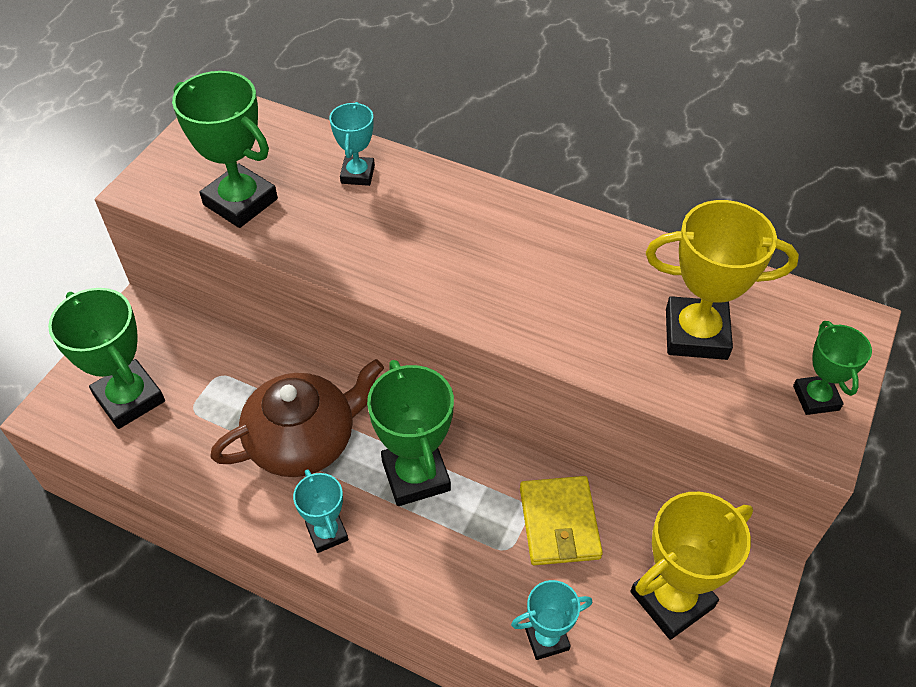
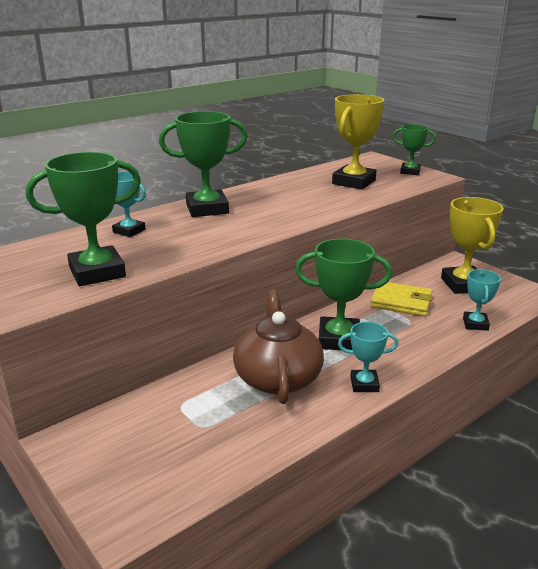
camera: 65 degrees left, 25 degrees down
(129, 398) = (159, 463): green trophy -> green trophy (207, 209)

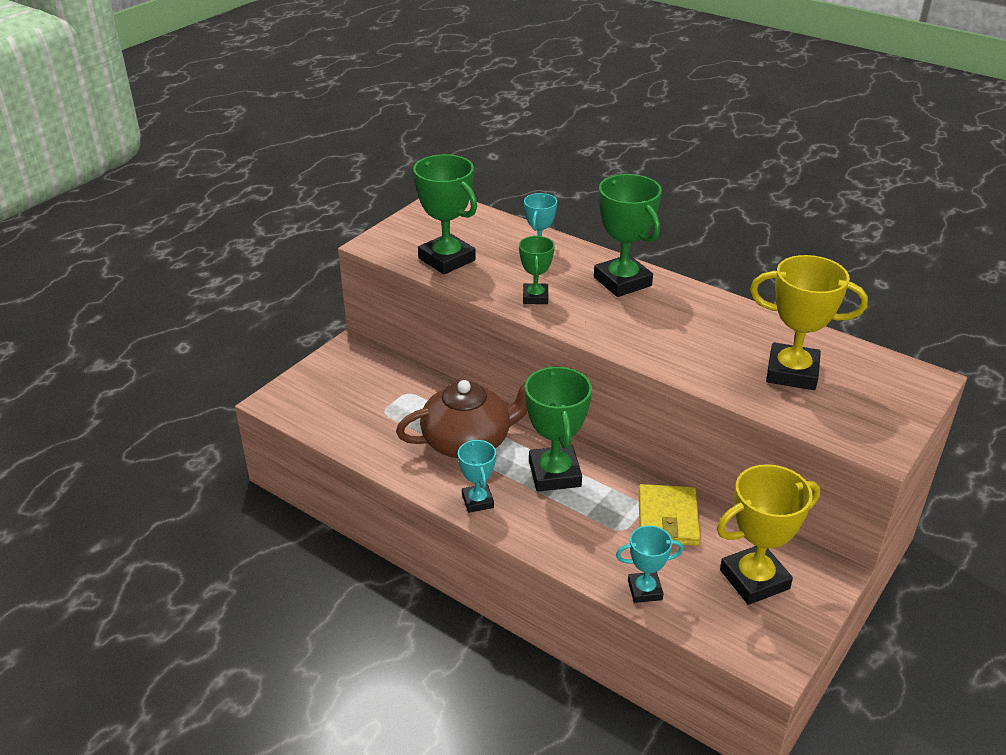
camera: 75 degrees right, 10 degrees up
(410, 172) = (883, 421): green trophy -> green trophy (535, 297)

